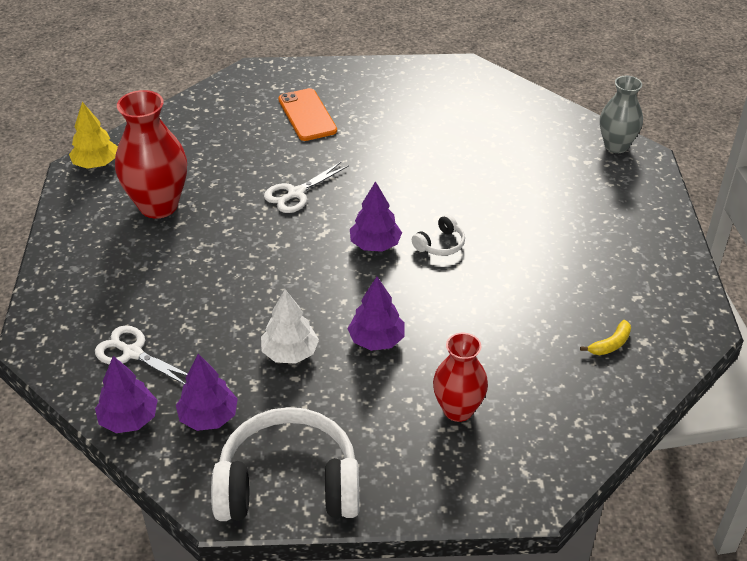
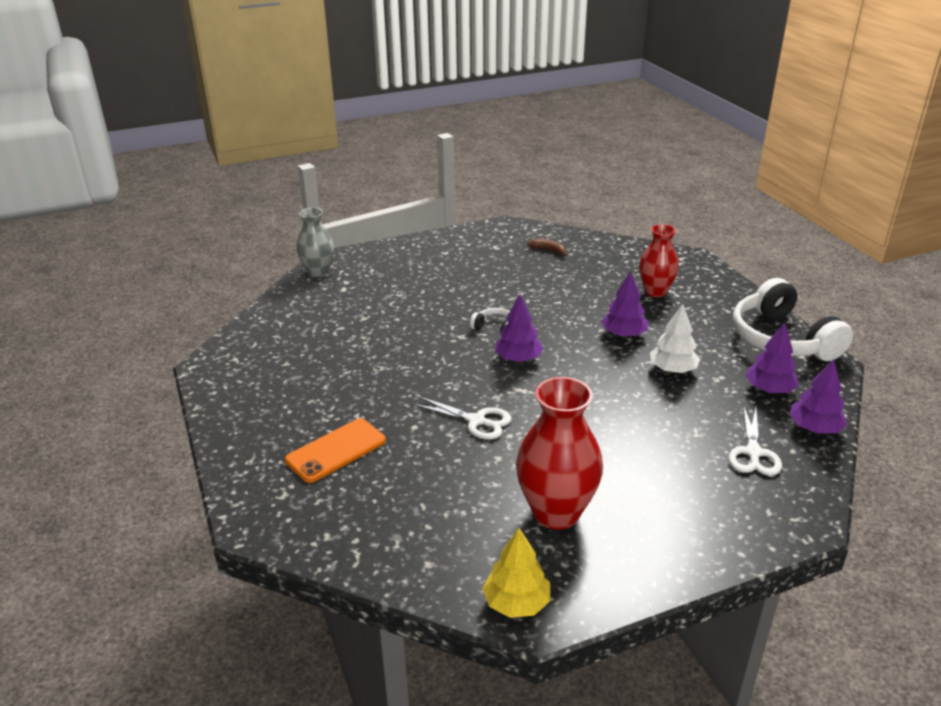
camera: 110 degrees left, 10 degrees down
(610, 344) = (548, 250): yellow banana -> brown banana

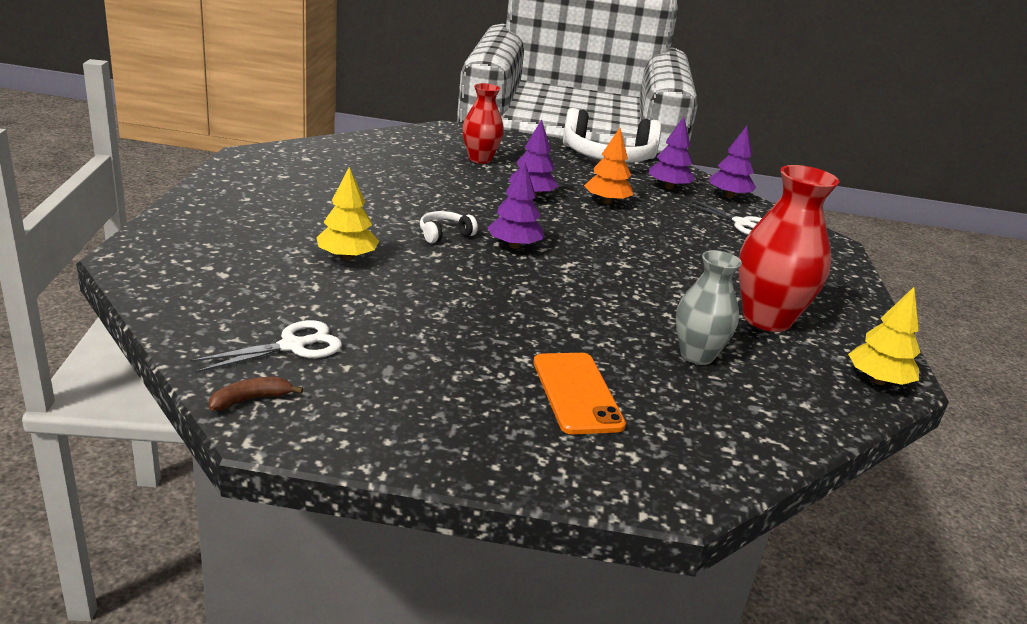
camera: 65 degrees left, 5 degrees down
(318, 272) = (148, 274): grey vase -> grey vase (697, 355)
(413, 311) = (347, 257): none -> yellow tree
(476, 421) = (598, 301): white scissors -> white scissors (292, 346)
(548, 250) = (336, 161): brown banana -> brown banana (251, 399)
(672, 369) = (606, 202): white tree -> orange tree

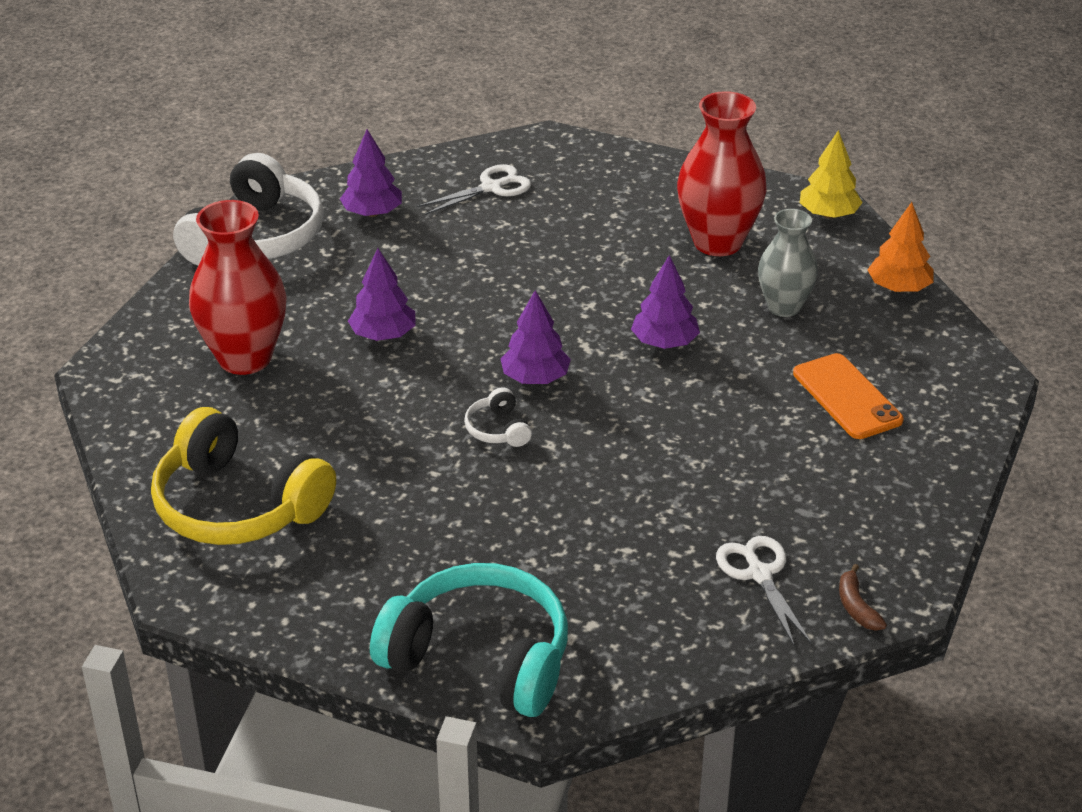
camera: 70 degrees left, 10 degrees up
(185, 236) = (480, 658): none -> turquoise headphones
(333, 163) = (237, 506): none -> yellow headphones
(347, 257) = (555, 518): yellow tree -> none
(480, 159) = (245, 358): red vase -> red vase, size x1.55
(577, 393) = (847, 397): orange phone -> orange phone turned 60 degrees clockwise
(606, 202) = (413, 276): orange tree -> orange tree (898, 288)
(728, 196) = (408, 172): purple tree -> purple tree (664, 343)

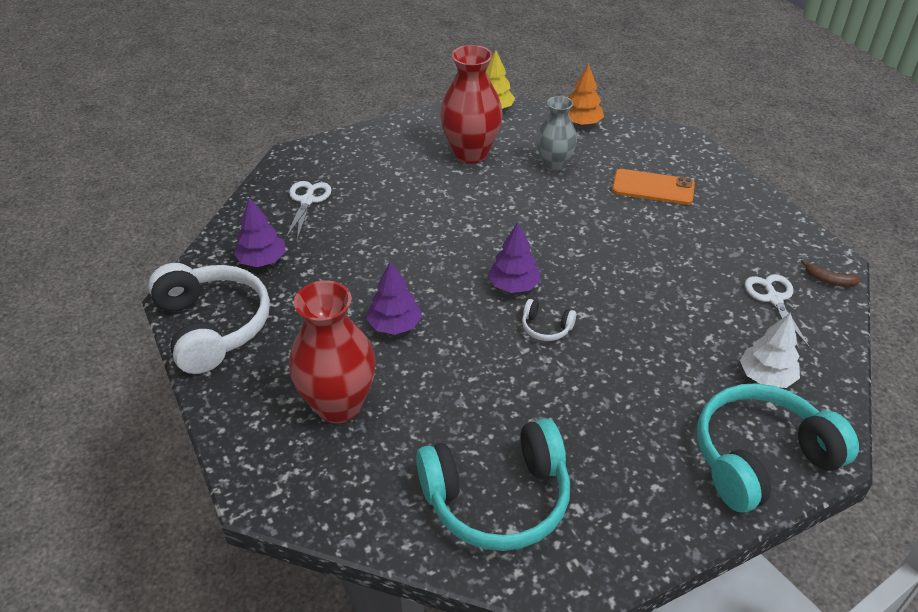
camera: 50 degrees left, 5 degrees up
(237, 506) = (497, 498): yellow headphones -> turquoise headphones
(613, 617) = (766, 376): none -> white tree
(664, 343) = (537, 220): purple tree -> none
(759, 574) = (774, 299): white scissors -> white scissors turned 60 degrees clockwise

